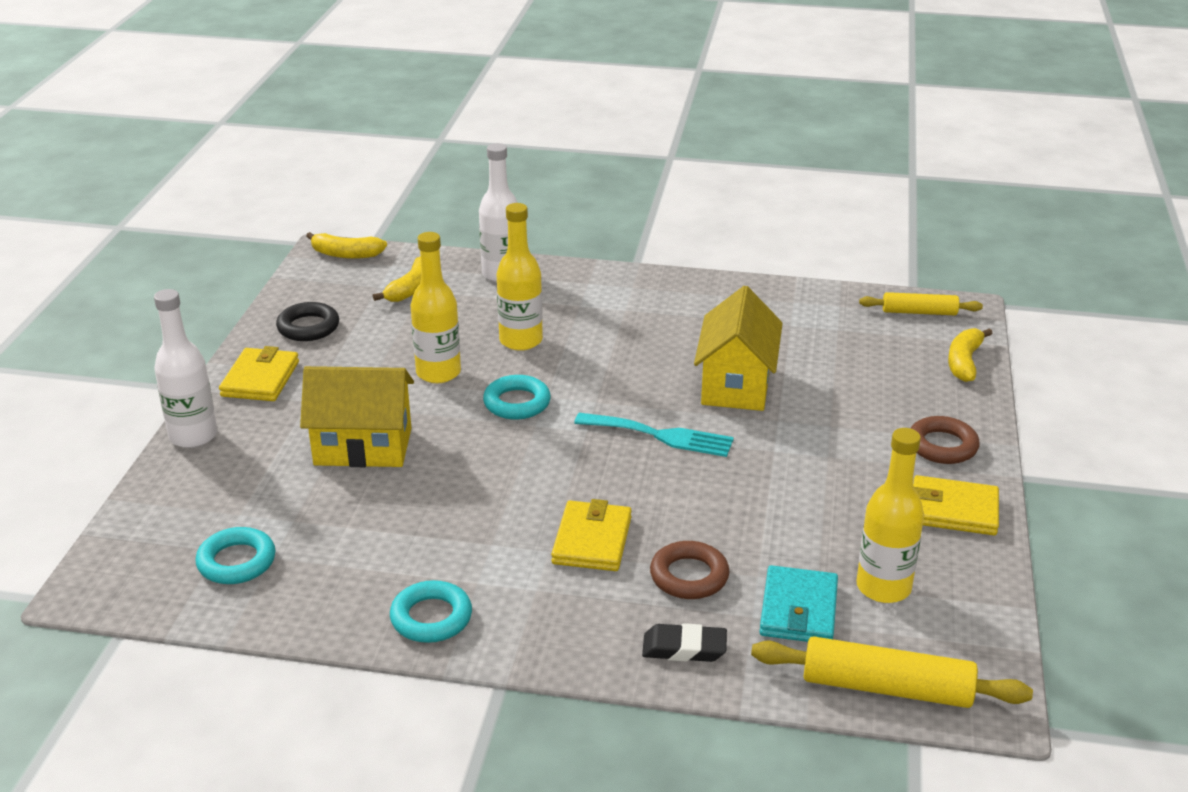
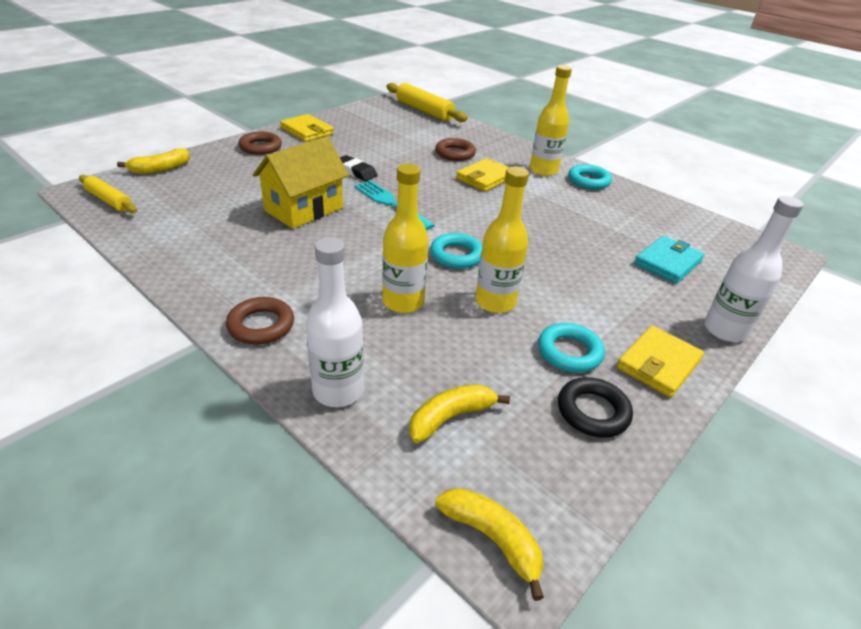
camera: 150 degrees left, 5 degrees up
(236, 562) = (690, 236): turquoise ring -> turquoise ring (569, 352)
(363, 447) = (587, 269): yellow house -> none
(607, 284) = (261, 325): none -> brown ring
(684, 648) = (484, 139): black eraser -> black eraser (355, 171)
(798, 610) = (424, 132): turquoise wallet -> turquoise wallet (667, 262)
(883, 587) = (381, 126): yellow bottle -> yellow bottle (543, 170)

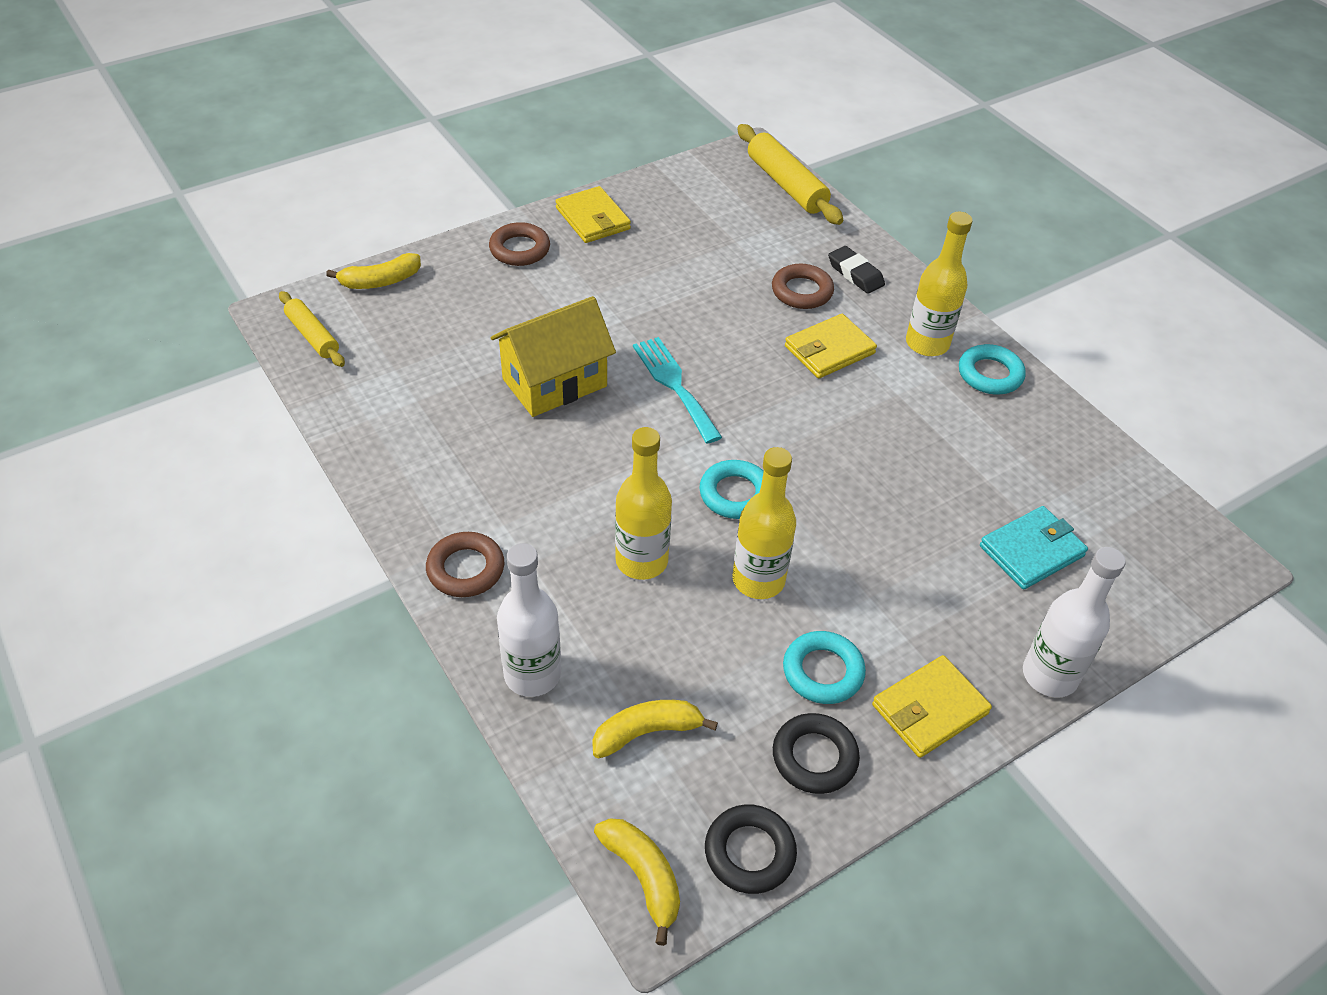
camera: 15 degrees right, 10 degrees up
(355, 171) = (642, 315): black eraser -> black eraser (855, 274)
(576, 496) = (749, 852): none -> black ring

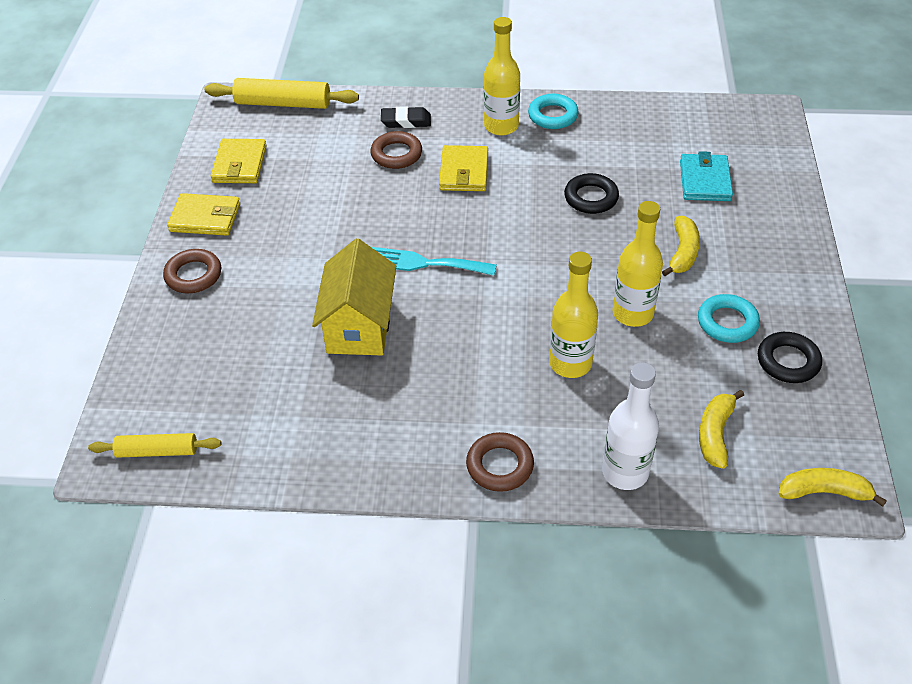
camera: 50 degrees left, 0 degrees up
(380, 281) = (137, 377): yellow banana -> yellow banana (682, 253)
(735, 494) = (551, 285): turquoise ring -> none
(749, 852) = (837, 429): black ring -> black ring (591, 198)
(929, 709) = (787, 290): yellow wallet -> yellow wallet (240, 164)
(1049, 675) = (798, 227): white bottle -> none

